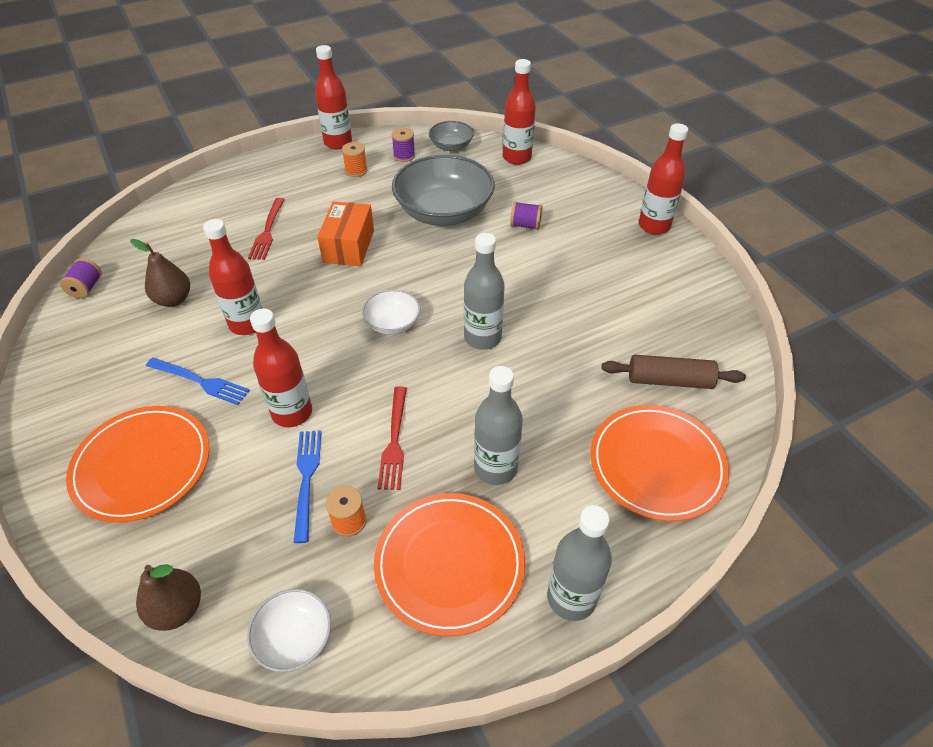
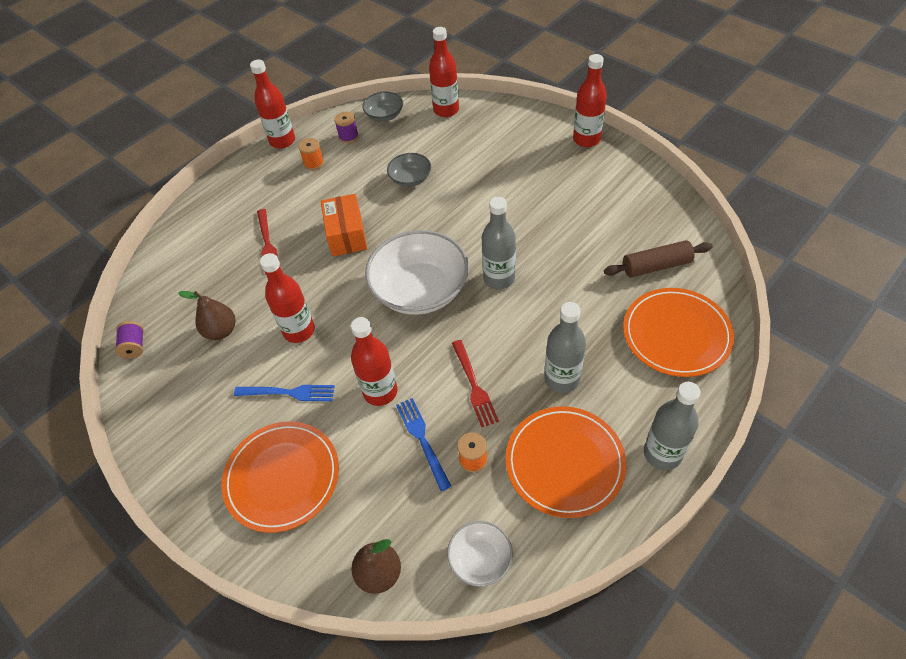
camera: 15 degrees left, 5 degrees up
(392, 323) = (420, 290): white bowl -> white bowl, size x2.02
(444, 212) = (410, 179): grey bowl -> grey bowl, size x0.50
(525, 225) = (484, 170): purple spool -> none

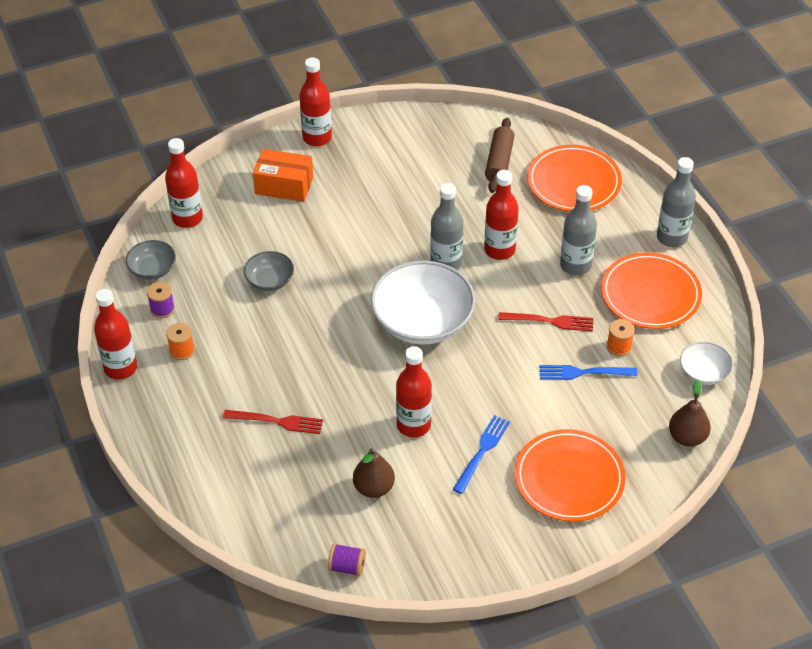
camera: 70 degrees left, 5 degrees down
(346, 235) = (312, 354): orange box -> orange box (284, 185)
(380, 392) = (519, 385): red bottle -> red bottle (499, 250)

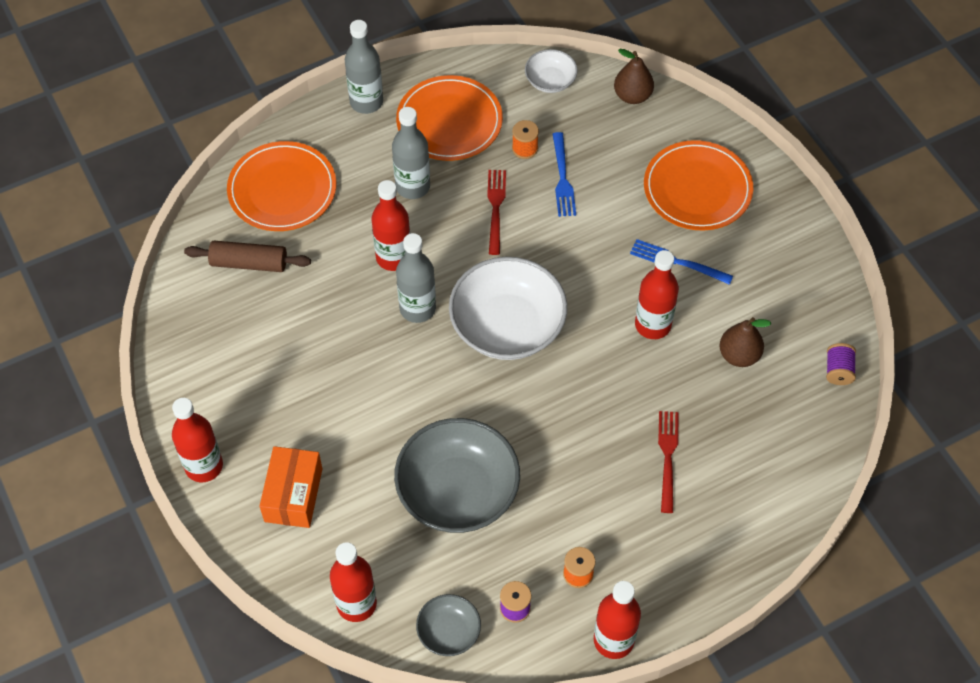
camera: 95 degrees left, 10 degrees up
(270, 280) = (458, 491): grey bowl -> grey bowl, size x2.02

